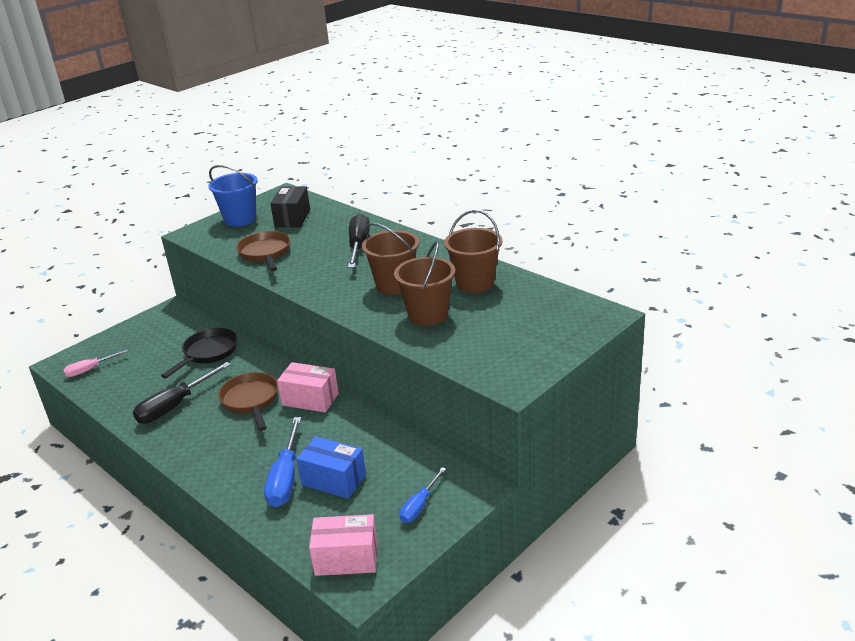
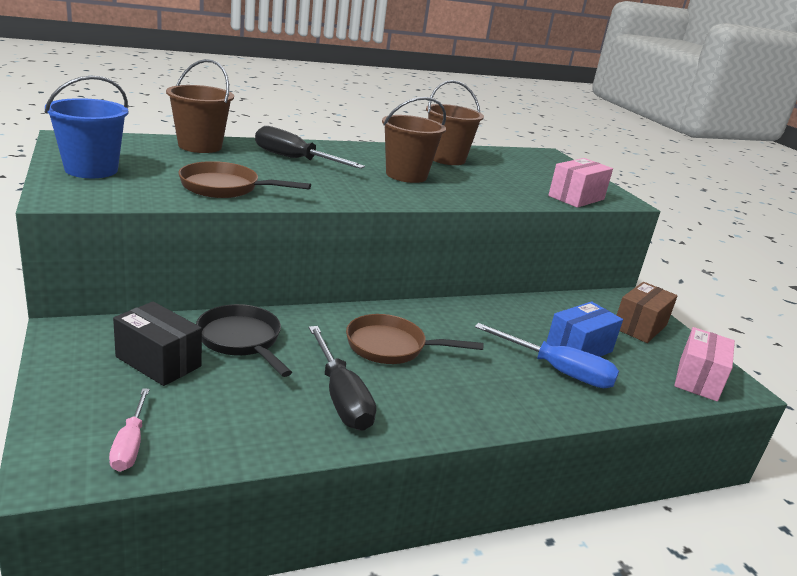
camera: 70 degrees left, 5 degrees down
(292, 218) = (158, 155): black box -> black box (158, 361)
(310, 399) = (428, 317): pink box -> pink box (576, 198)
(419, 506) = (639, 326): blue screwdriver -> brown box
(428, 315) = (481, 184): brown bucket -> brown bucket (200, 146)

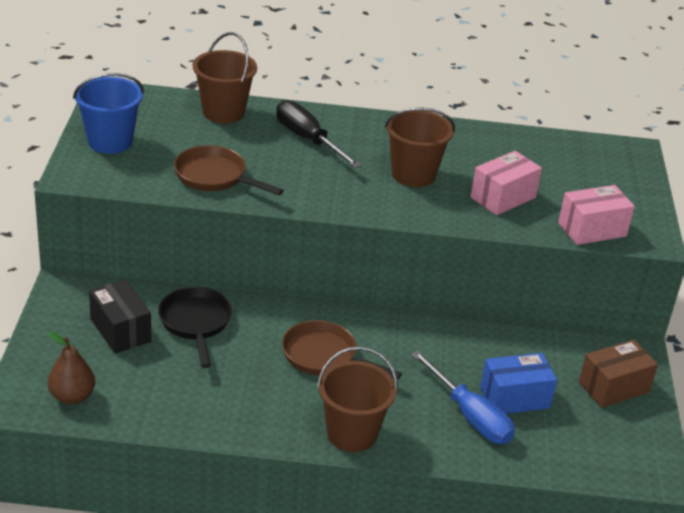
camera: 25 degrees right, 10 degrees up
(130, 444) = (72, 396): pink screwdriver -> brown pear
(341, 397) = (247, 394): black screwdriver -> none
(446, 159) = (485, 150): brown bucket -> brown bucket (352, 433)
(698, 379) = (617, 458): pink box -> pink box (503, 197)

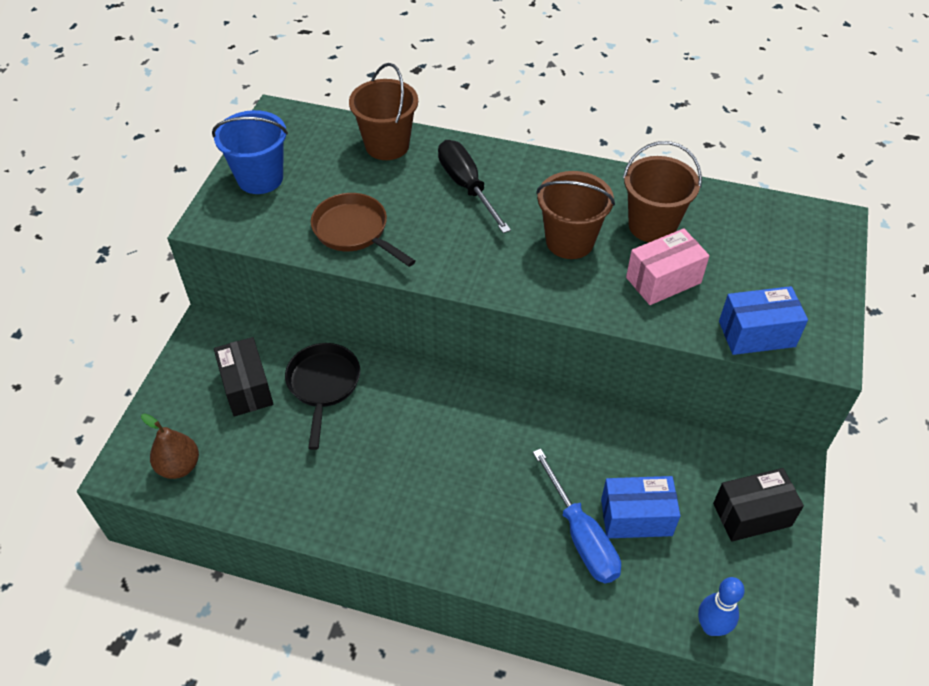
camera: 15 degrees right, 15 degrees up
(324, 356) = (444, 441): brown pan -> none
(352, 433) = (448, 545): brown bucket -> brown bucket (652, 226)
(592, 229) = (756, 334): pink box -> blue box
(601, 469) = (711, 627): none -> blue bowling pin
(613, 387) = (752, 514): brown box -> black box

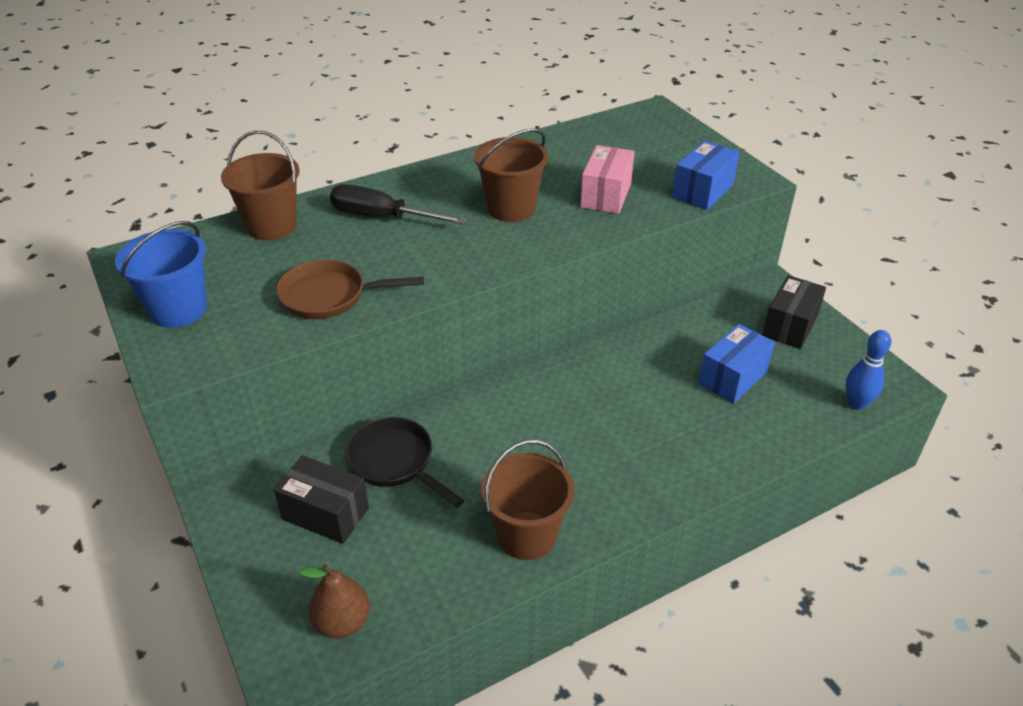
camera: 45 degrees left, 10 degrees down
(581, 535) = (717, 414): blue screwdriver -> none
(652, 226) = (552, 170): brown bucket -> brown bucket (527, 535)

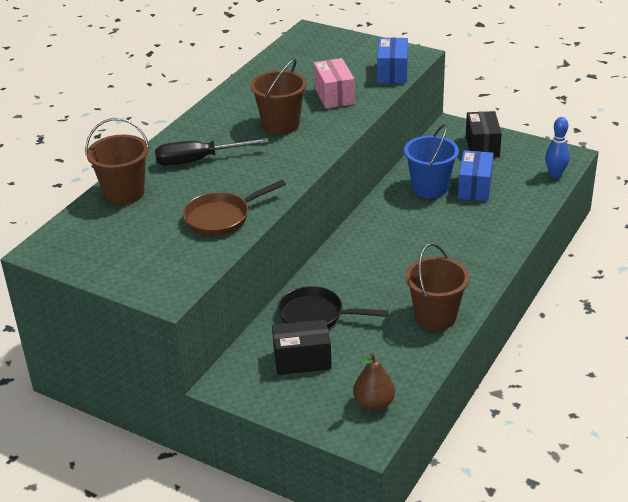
camera: 30 degrees left, 5 degrees down
(178, 310) = (125, 264): blue bucket -> blue bucket (430, 188)

